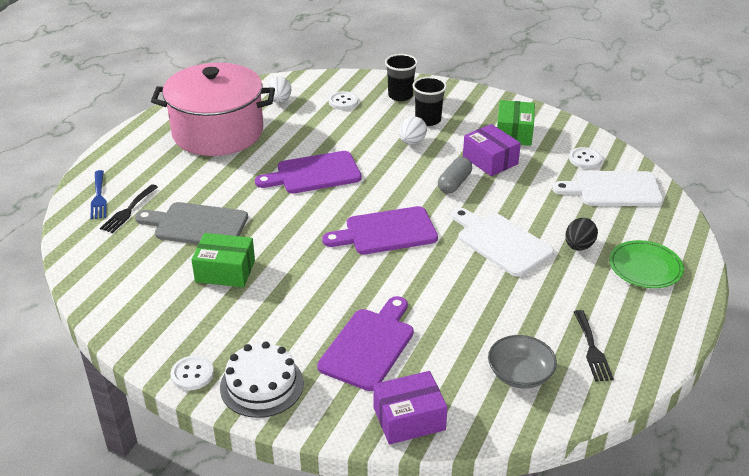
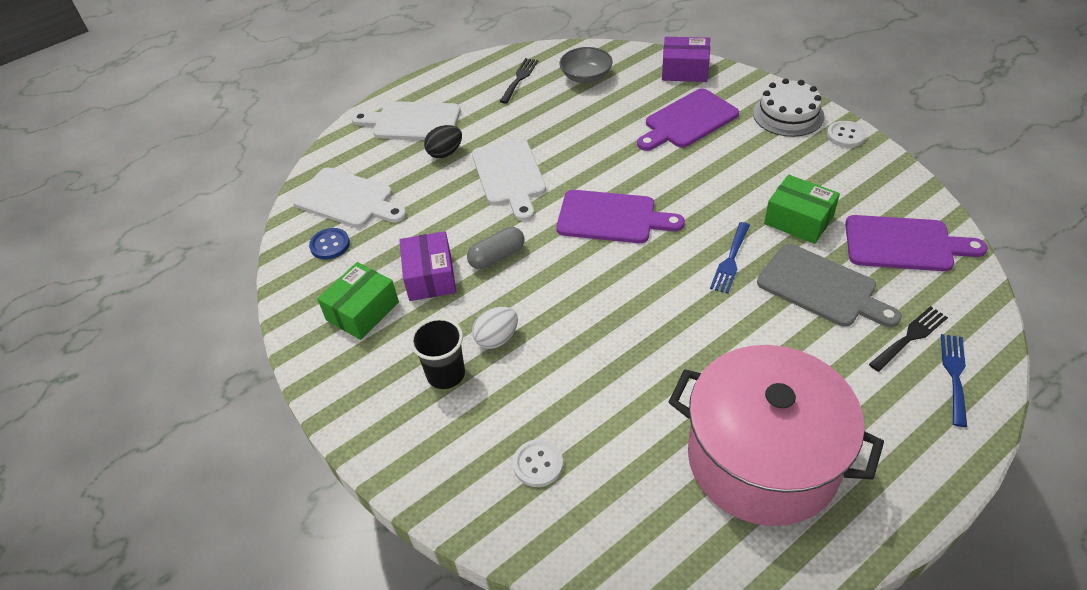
camera: 150 degrees left, 10 degrees up
(273, 225) = (730, 260): none -> blue fork
(279, 101) = (638, 508): white egg -> none
(314, 174) = (651, 324): purple cutting board -> purple cutting board (904, 244)
(400, 96) = (444, 445): black cup -> none
(585, 159) = (330, 245): white button -> blue button
(645, 267) = (412, 122): green plate -> white cutting board

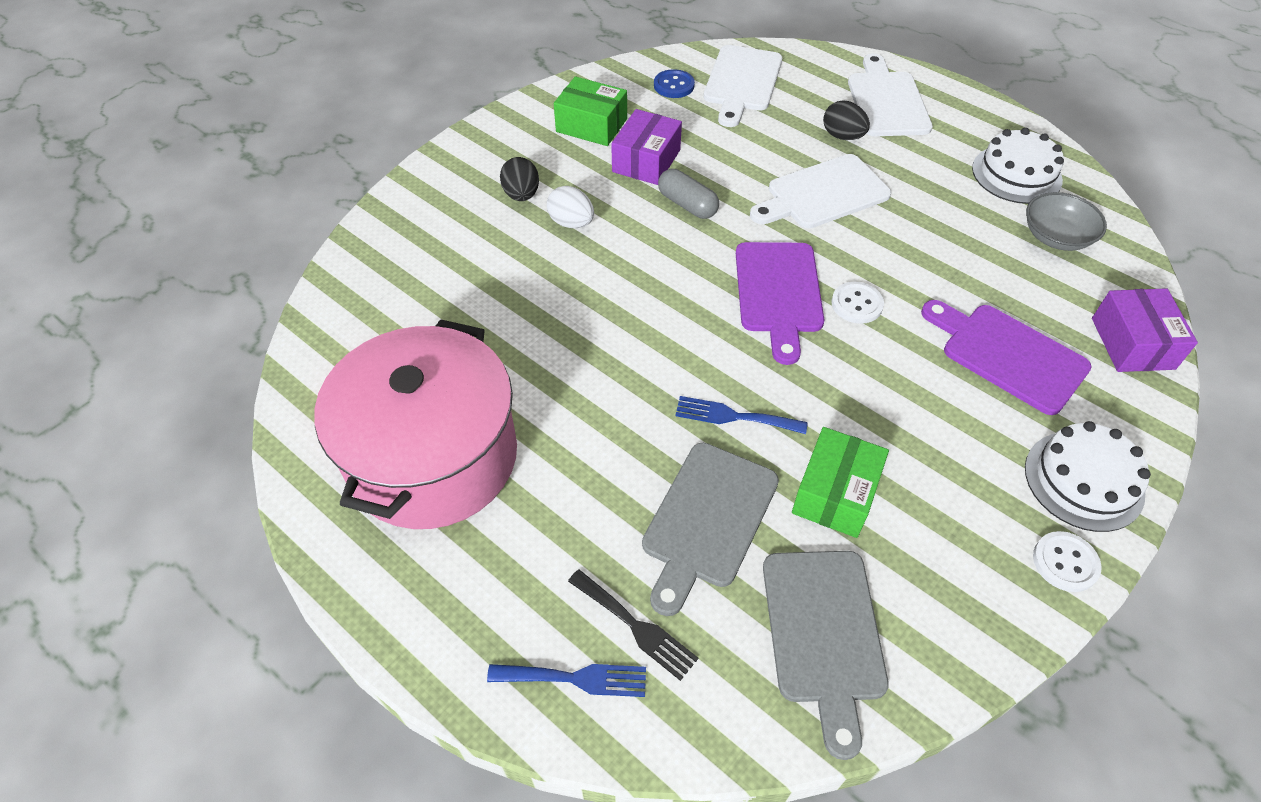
camera: 75 degrees right, 5 degrees up
(430, 277) = (646, 161): purple box -> purple box turned 45 degrees counterclockwise
(446, 374) = (521, 195): black cup -> black egg
(519, 78) = (1016, 174): black fork -> white cake
(538, 464) = (421, 275): white button -> white button (856, 304)
(904, 244) = (823, 634): purple cutting board -> grey cutting board

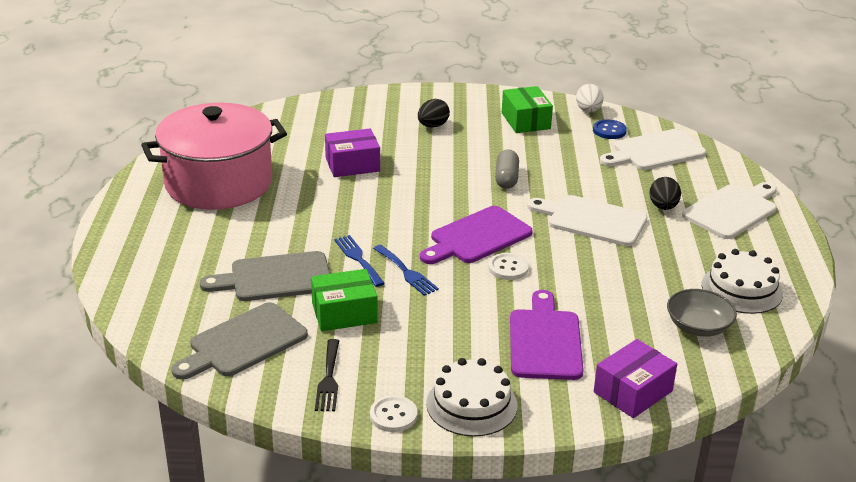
camera: 50 degrees right, 20 degrees down
(571, 223) = (434, 149): white egg -> white egg (588, 110)
(575, 678) = (137, 277): blue fork -> blue fork (406, 272)
(636, 626) = (185, 282): black fork -> black fork (329, 379)
(646, 161) = (523, 150): purple box -> purple box (352, 164)

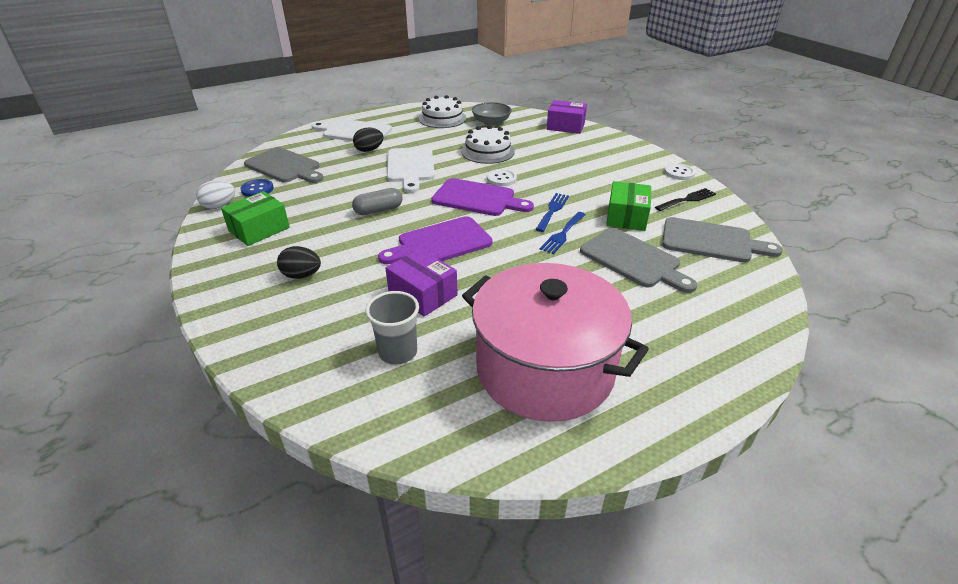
camera: 120 degrees left, 5 degrees up
(301, 140) = (398, 352): none -> grey cup
(344, 313) = (626, 217): green box -> green box turned 60 degrees clockwise
(471, 404) = (637, 157): white cake -> white cake (487, 151)
(545, 341) = (558, 152): purple cutting board -> purple cutting board (440, 243)
(655, 151) = (284, 166): white cutting board -> grey cutting board

